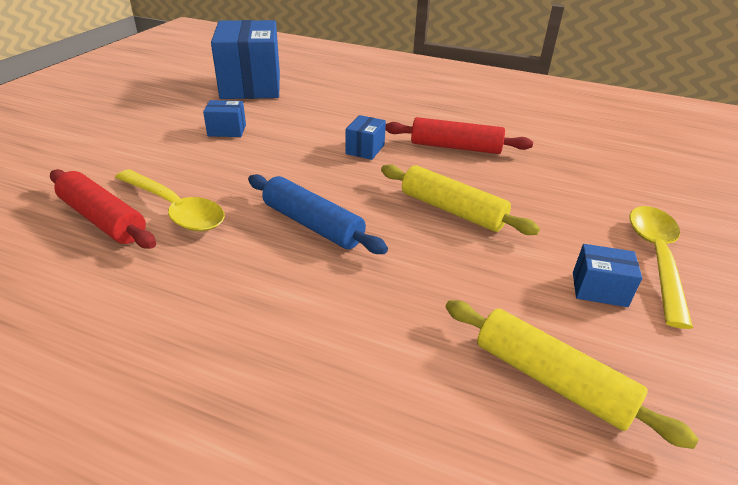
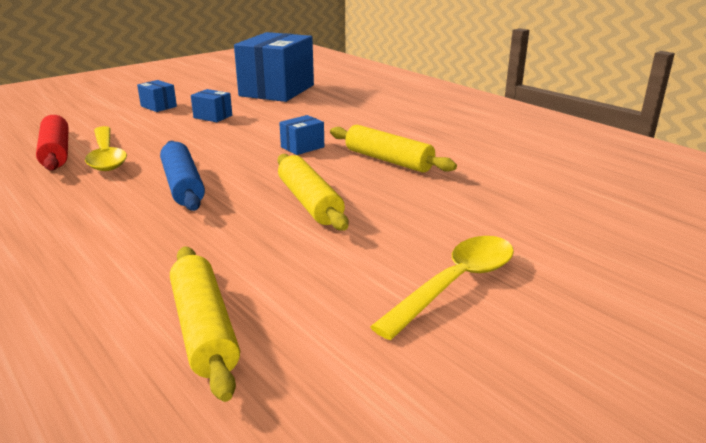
camera: 30 degrees right, 10 degrees down
(455, 147) = (388, 160): red rolling pin -> yellow rolling pin
(599, 289) = (352, 288): blue box -> blue box (158, 106)

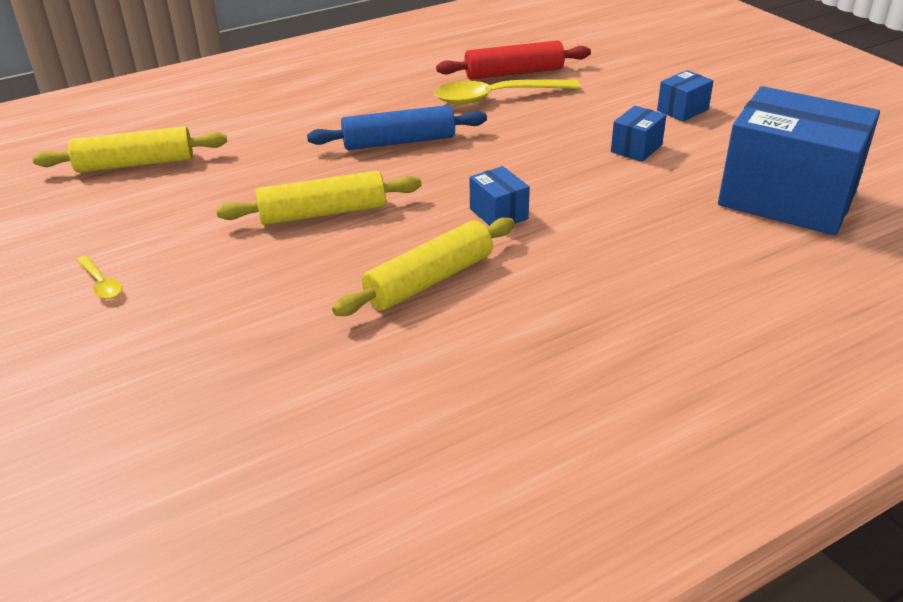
camera: 100 degrees right, 10 degrees up
(455, 284) = (101, 283): yellow spoon -> yellow spoon, size x0.46

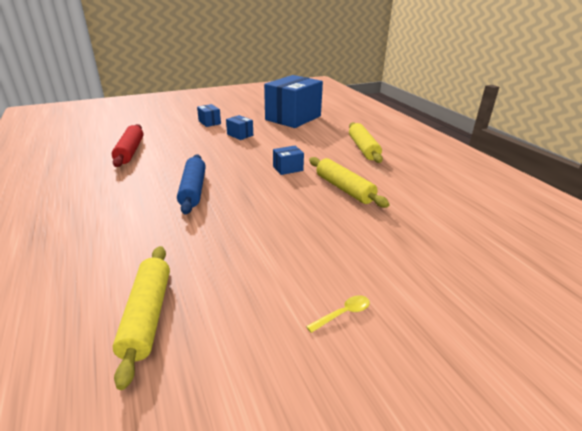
camera: 85 degrees left, 5 degrees down
(323, 213) = (270, 217): yellow rolling pin -> yellow rolling pin (363, 148)
(496, 97) = (158, 158): yellow spoon -> none

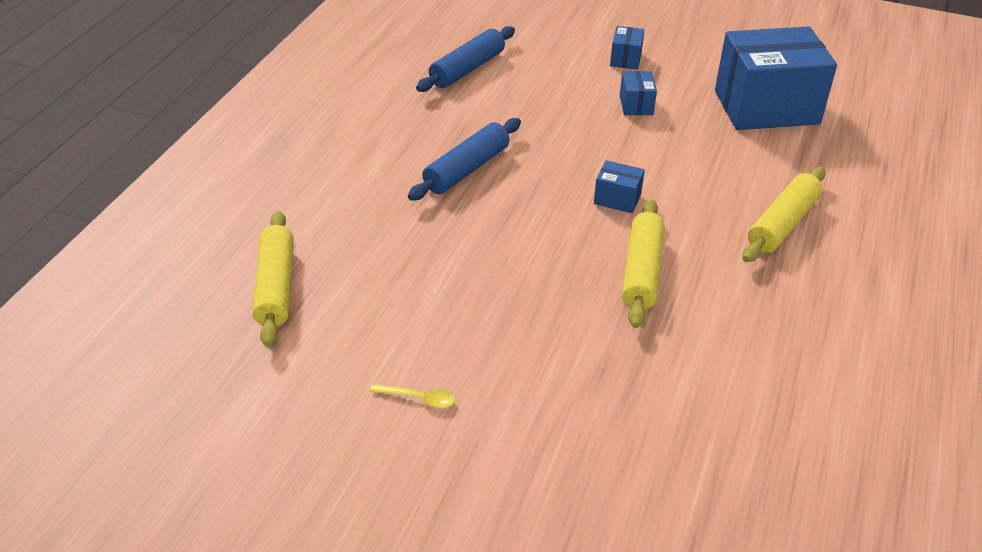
camera: 45 degrees right, 10 degrees up
(130, 151) = (467, 69): red rolling pin -> blue rolling pin
(147, 316) = (275, 287): yellow rolling pin -> yellow rolling pin turned 45 degrees counterclockwise

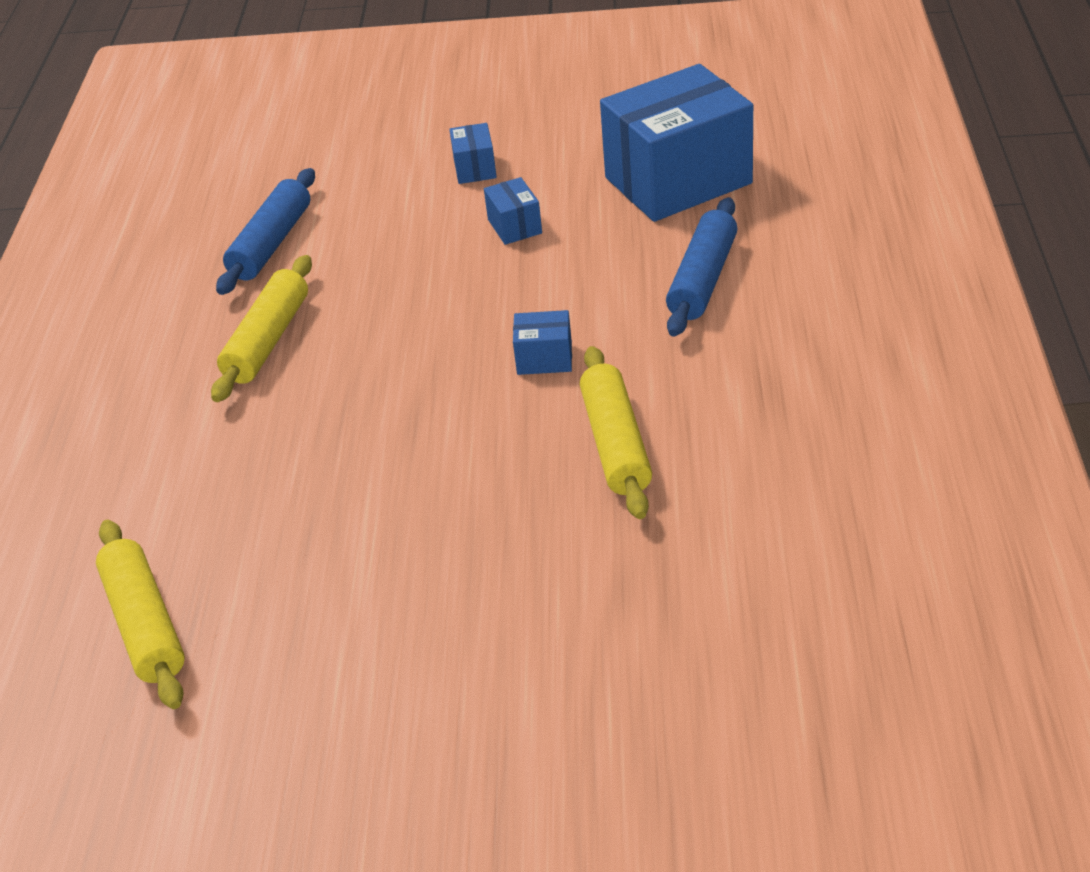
camera: 15 degrees left, 0 degrees up
(419, 398) = (406, 705): yellow spoon -> none
(467, 169) = (332, 381): blue rolling pin -> blue rolling pin (702, 279)
(782, 224) = (760, 326): yellow rolling pin -> yellow rolling pin (268, 340)

